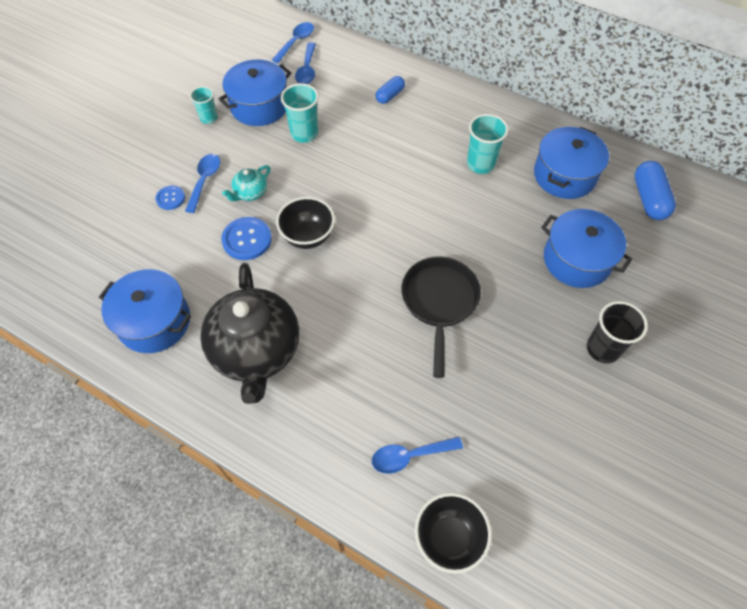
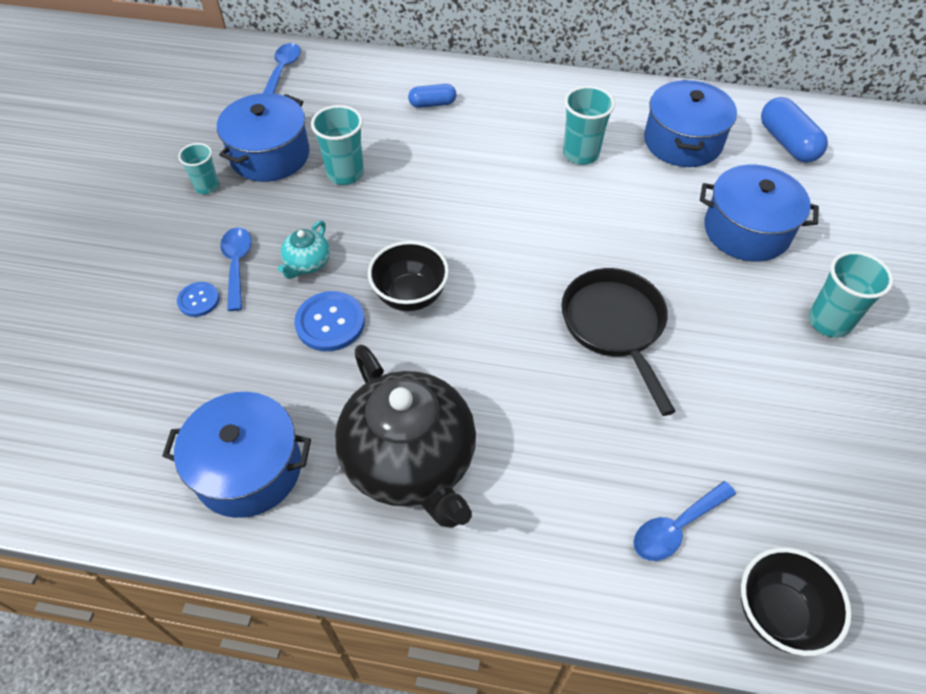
camera: 20 degrees left, 5 degrees down
(307, 70) = (313, 98): blue spoon -> none
(390, 95) = (432, 104): blue capsule -> blue capsule turned 60 degrees clockwise
(602, 349) = (829, 321): black cup -> turquoise cup

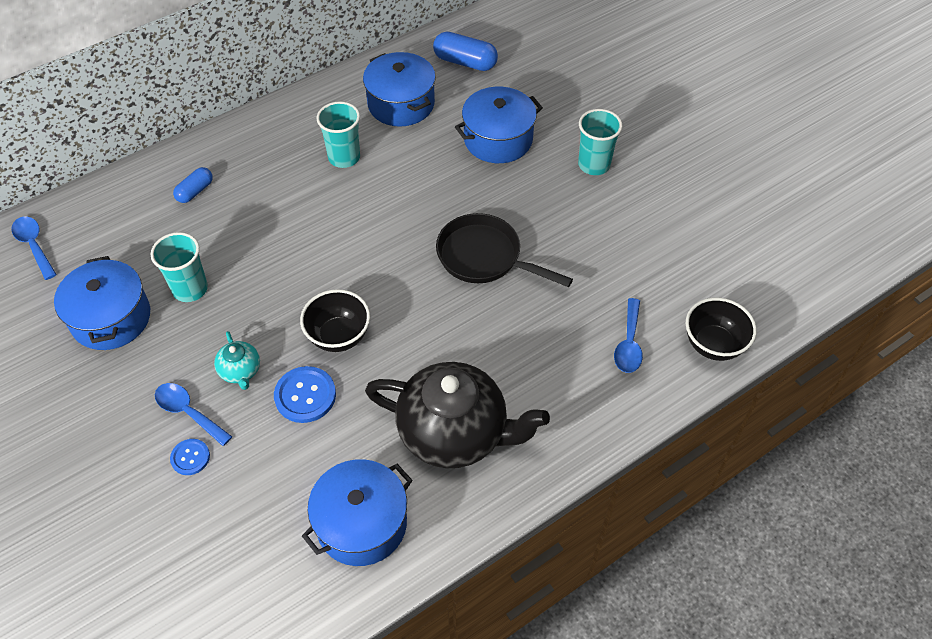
camera: 45 degrees left, 0 degrees up
(207, 186) = (88, 378): turquoise cup -> none

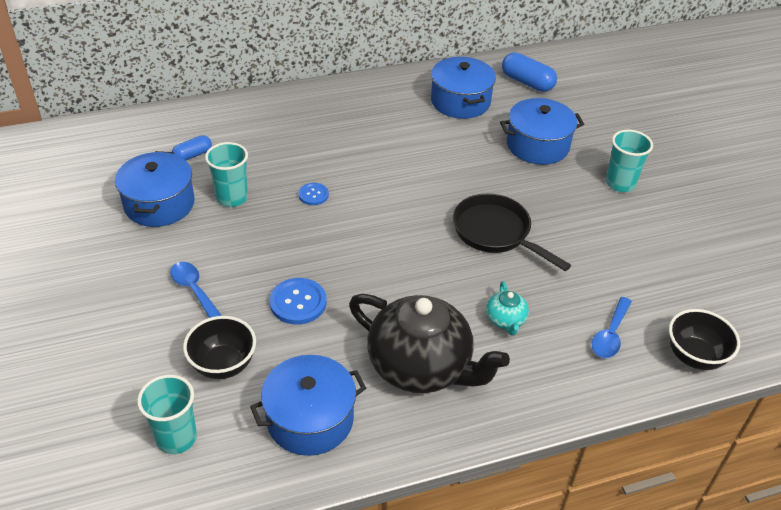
camera: 15 degrees right, 10 degrees down
(34, 245) = (121, 138): blue spoon -> none
(190, 457) = (182, 325): blue button -> blue button (313, 195)
(195, 191) = (264, 128): blue capsule -> blue capsule (193, 155)
(240, 371) = (250, 269): turquoise teapot -> turquoise teapot (505, 320)
(339, 336) = (344, 264): black bowl -> black bowl (223, 365)
(344, 157) = (397, 130): turquoise cup -> turquoise cup (176, 438)

